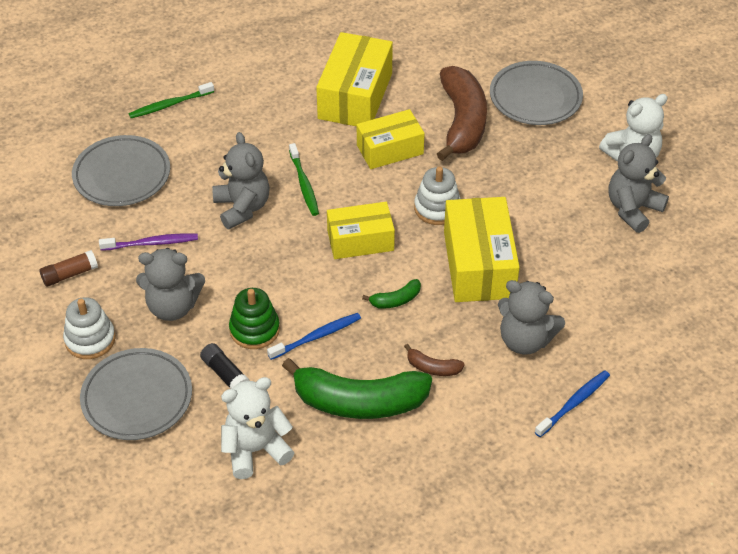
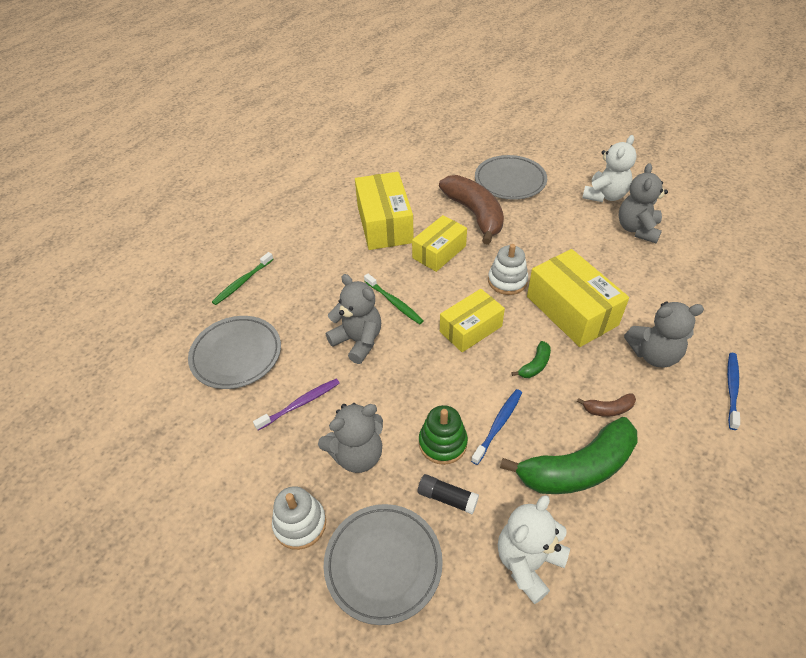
camera: 25 degrees left, 0 degrees up
(69, 274) = (241, 466): brown glue stick -> none

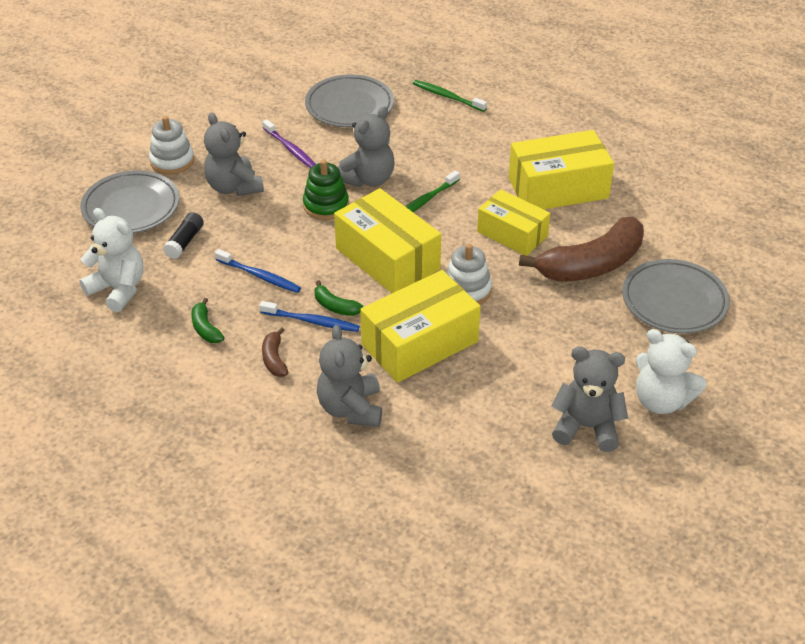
camera: 85 degrees right, 5 degrees down
(442, 443) = (242, 239): green stacking toy -> green stacking toy (326, 205)
(470, 329) = (387, 259): yellow box -> yellow box, size x1.51
(577, 468) = (205, 328): green banana -> green banana, size x0.43
(732, 389) = (298, 471): blue toothbrush -> blue toothbrush (312, 321)

